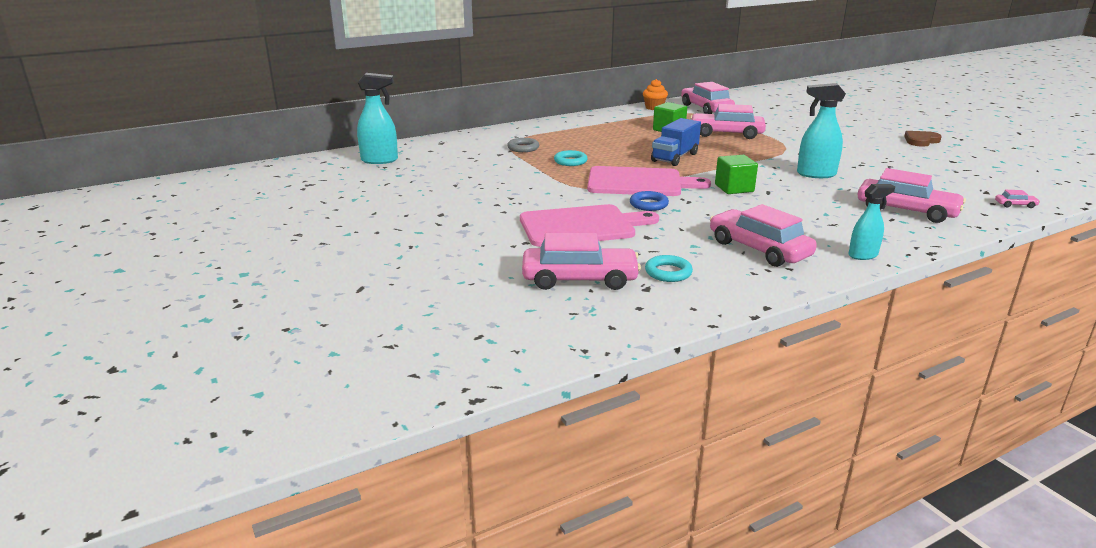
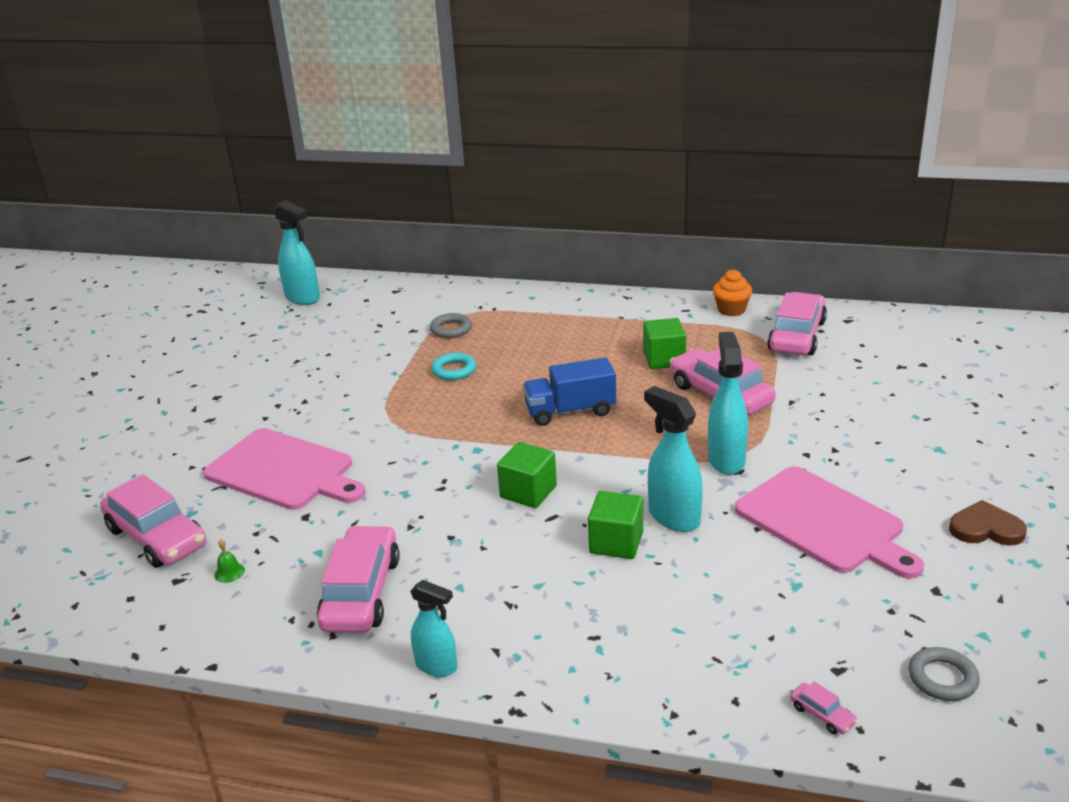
camera: 45 degrees right, 5 degrees up
(639, 182) = (452, 435): pink cutting board -> pink cutting board (823, 522)
(648, 204) = (396, 472): blue ring -> none
(668, 272) = (229, 572): turquoise ring -> green bell
(785, 151) = (726, 459): none -> turquoise spray bottle
(817, 189) = (616, 542): none -> green cube
(906, 210) = (644, 635): pink car -> none
(1016, 181) = (942, 678): none -> grey ring

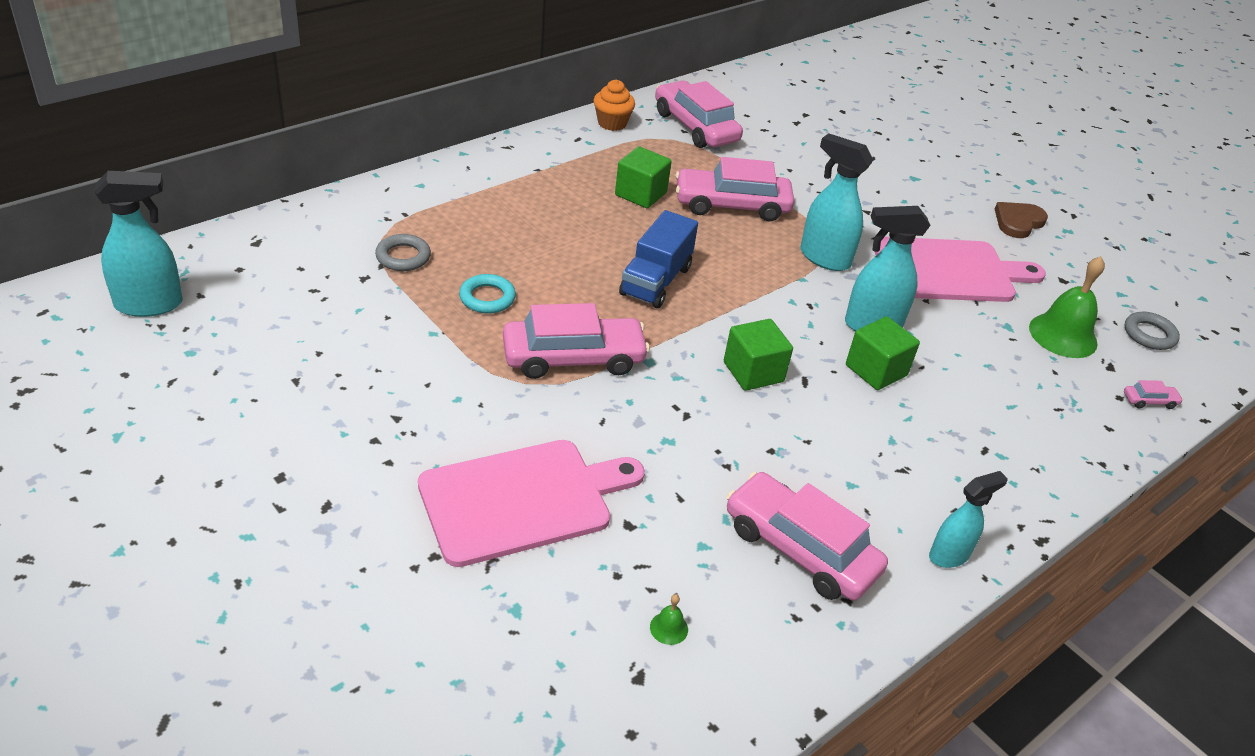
camera: 60 degrees left, 10 degrees up
(156, 537) = (532, 660): pink car -> pink car (573, 358)
(839, 622) = (1063, 335): none -> green bell

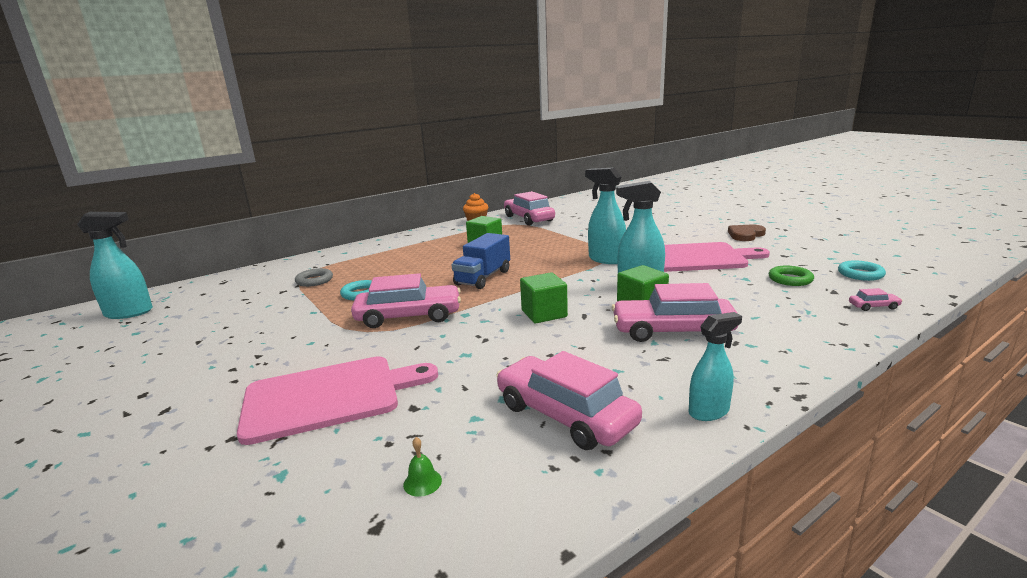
camera: 10 degrees right, 20 degrees down
(731, 205) = (545, 244): pink car -> pink car (672, 331)
(1063, 335) = (790, 279): green bell -> green ring
(1149, 334) = (860, 274): grey ring -> turquoise ring

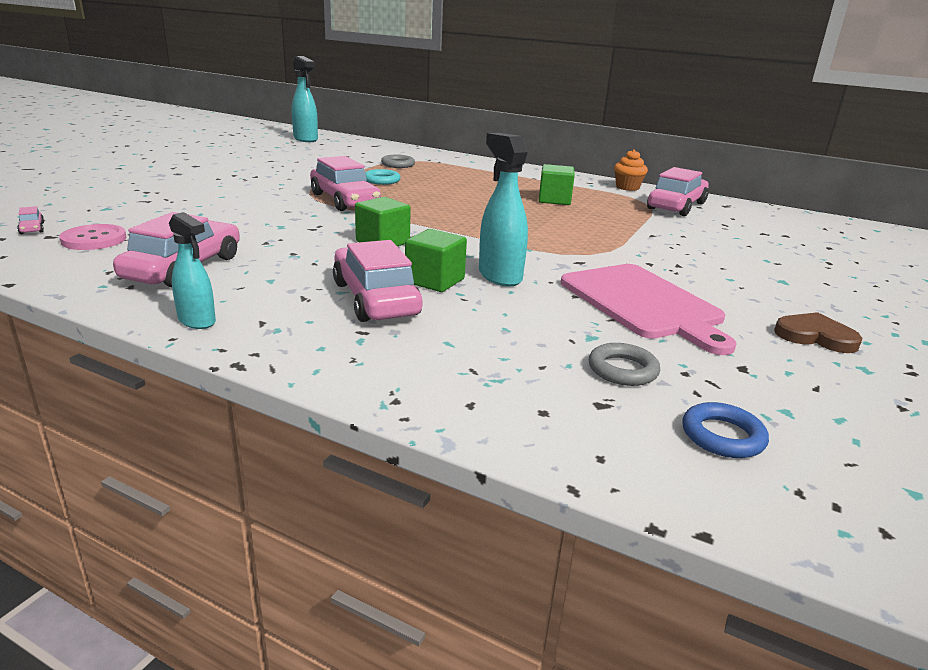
camera: 60 degrees right, 5 degrees up
(329, 397) = (200, 202): pink cutting board -> none
(422, 482) = (94, 239): green bell -> pink button
(483, 278) = (456, 211): blue truck -> none
(606, 259) = (572, 254): turquoise spray bottle -> none
(790, 279) = (622, 370): green ring -> grey ring
(860, 274) = (722, 436): turquoise ring -> blue ring
(873, 306) = (562, 436): pink car -> pink car (32, 228)

